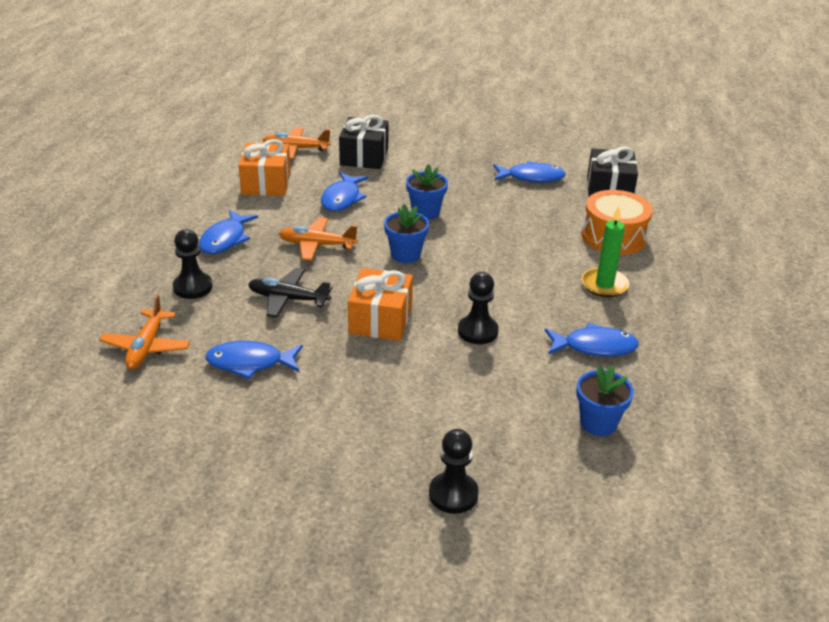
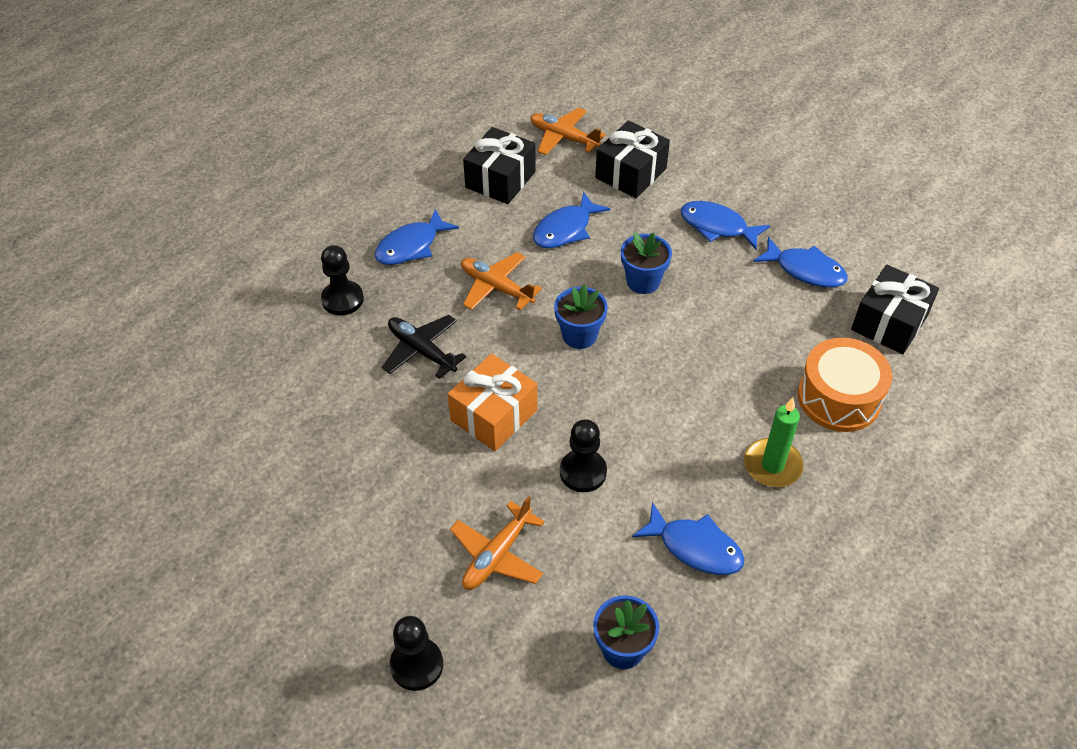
camera: 30 degrees right, 15 degrees up
(146, 347) = (257, 360): orange plane -> orange plane (497, 555)
(250, 363) = (335, 419): blue fish -> blue fish (717, 226)
(266, 183) = (500, 179): orange gift -> black gift

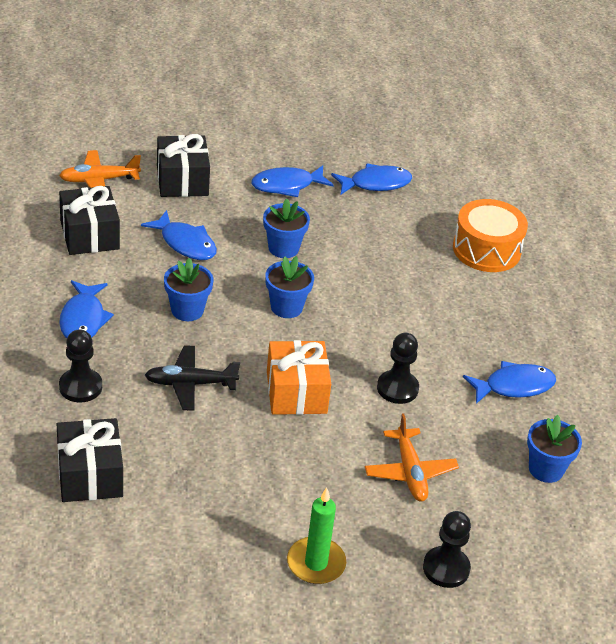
camera: 50 degrees left, 10 degrees down
(496, 287) = (187, 310): orange plane -> blue flower pot
(565, 229) = (185, 243): blue fish -> blue fish turned 45 degrees counterclockwise
(772, 465) = (498, 311): green candle -> green candle (316, 563)
(889, 323) = (461, 188): black gift -> black gift (90, 475)

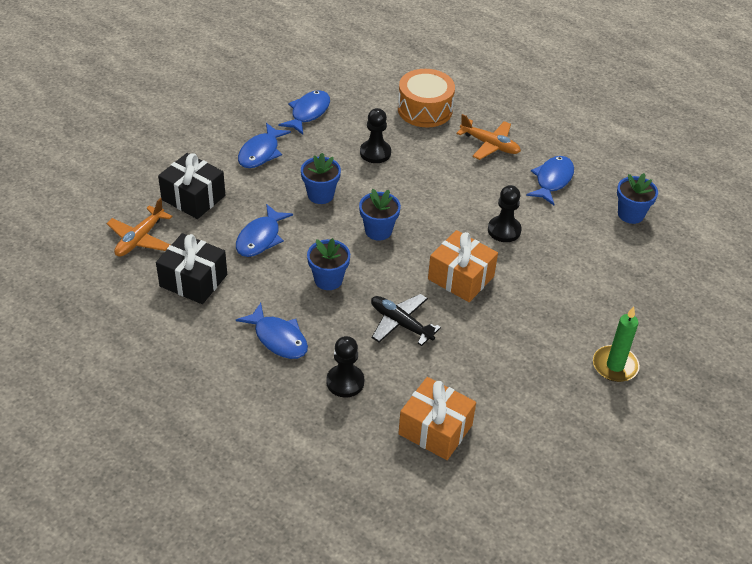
camera: 45 degrees left, 5 degrees up
(90, 475) = (435, 429): black gift -> orange gift
(185, 243) = (260, 238): blue fish -> blue fish turned 120 degrees clockwise
(190, 384) = (400, 323): black plane -> black plane turned 90 degrees clockwise
(410, 472) = (579, 273): orange plane -> orange plane (490, 145)
(446, 568) = (669, 310): black pawn -> black pawn (375, 153)

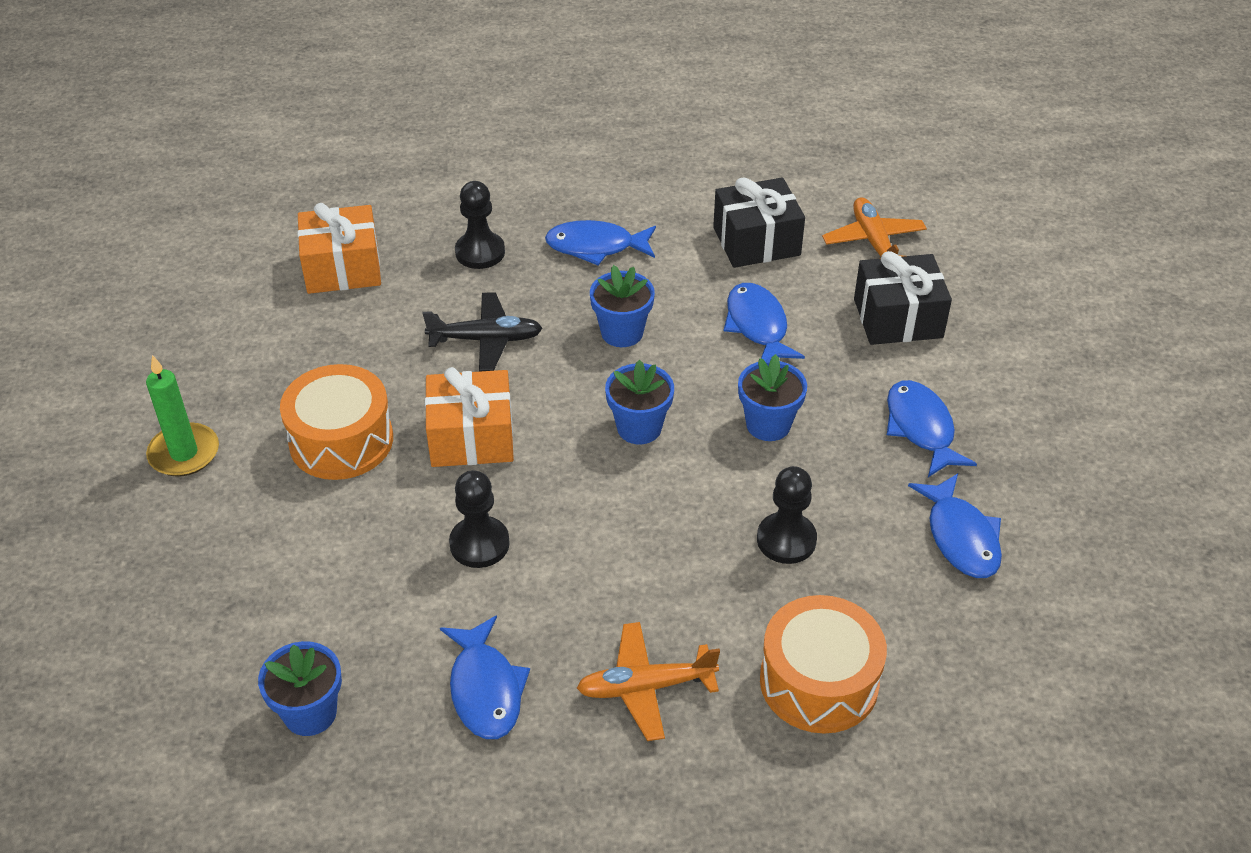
camera: 140 degrees right, 0 degrees up
(527, 318) = (341, 440): none -> orange drum

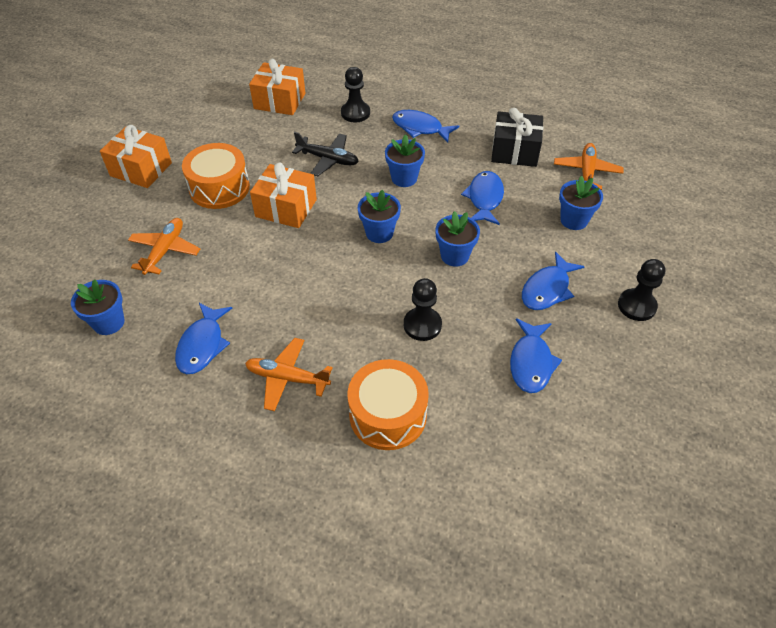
camera: 25 degrees right, 5 degrees up
(184, 453) = (141, 169): green candle -> orange gift
(322, 569) = (165, 251): none -> orange plane
(479, 544) = (252, 266): black pawn -> black pawn (636, 306)
(898, 318) = (574, 220): black gift -> blue flower pot
(921, 428) = (547, 289): blue fish -> blue fish turned 150 degrees counterclockwise

